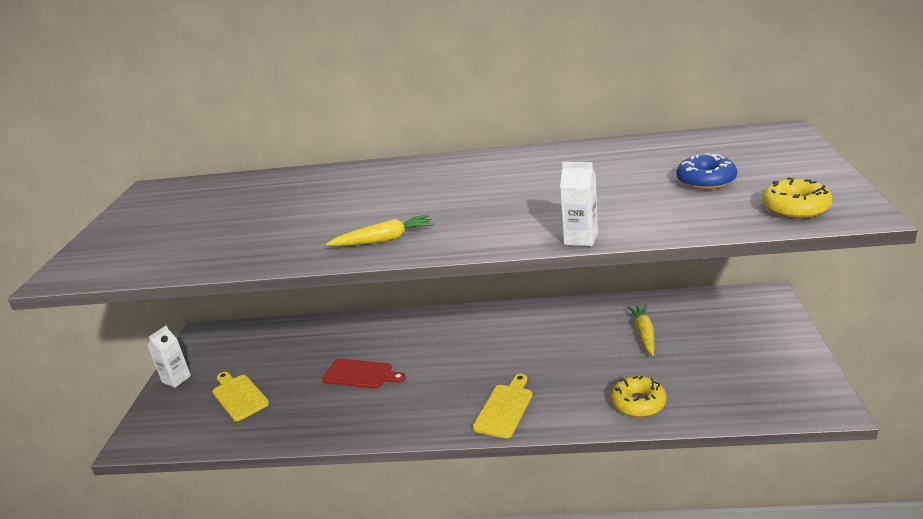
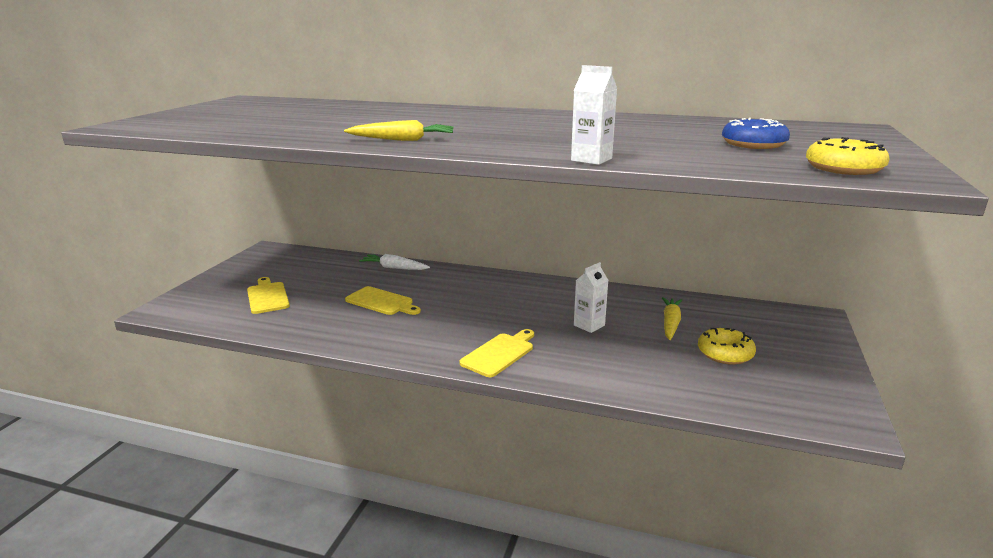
camera: 10 degrees right, 5 degrees down
(176, 379) = (225, 275): white carton -> white carton (589, 325)
(351, 327) = (394, 268): none -> white carrot
(360, 374) = (381, 302): red cutting board -> yellow cutting board
(638, 403) = (637, 376): yellow donut -> yellow donut (725, 353)

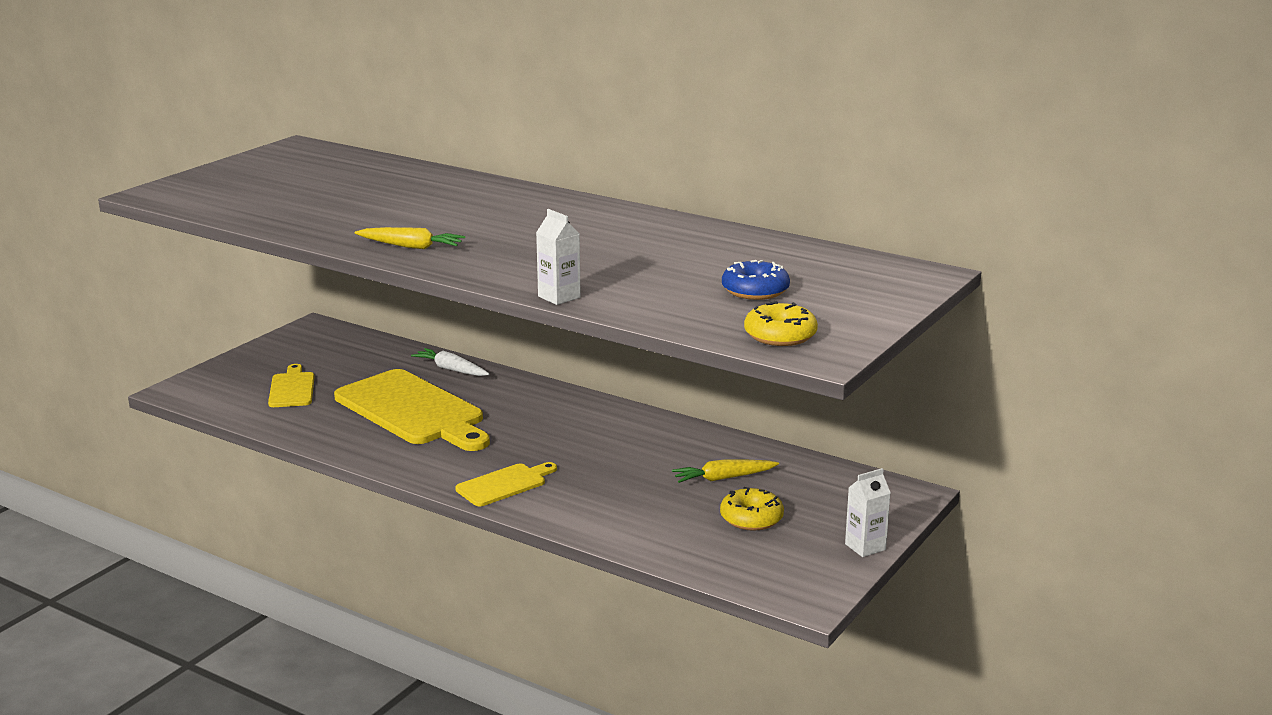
camera: 15 degrees right, 0 degrees up
(381, 302) = (413, 411): yellow cutting board -> yellow cutting board, size x2.02
(589, 325) = (627, 468): white carton -> white carton (865, 547)
(670, 323) = (723, 478): yellow carrot -> yellow carrot turned 135 degrees counterclockwise

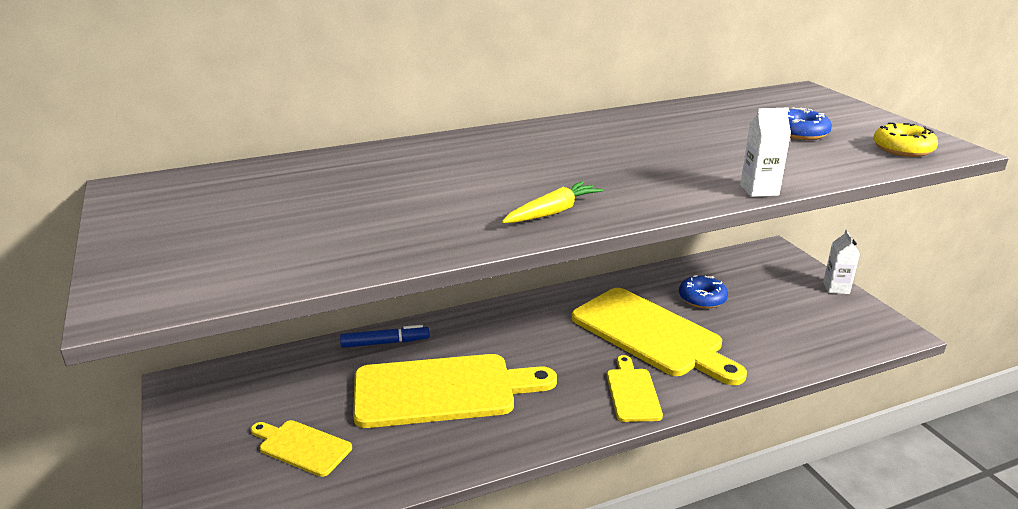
camera: 55 degrees left, 5 degrees up
(451, 369) = (385, 343): white carrot -> blue marker
(614, 469) = (651, 334): none -> yellow cutting board
(723, 478) = (702, 298): yellow carrot -> blue donut
(751, 518) = (770, 310): yellow donut -> none

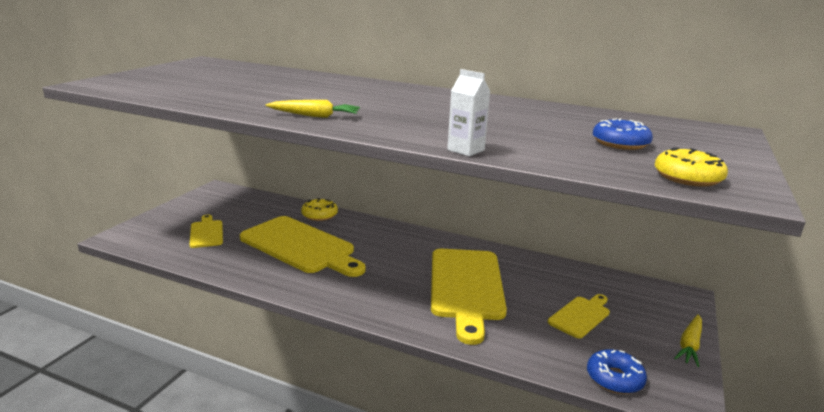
camera: 45 degrees right, 5 degrees down
(385, 343) = (319, 215): blue marker -> yellow donut
(632, 392) = (389, 304): yellow cutting board -> yellow cutting board (580, 316)
(702, 298) = (548, 290): blue donut -> blue donut (614, 378)
(836, 288) = (689, 345): white carton -> yellow carrot

